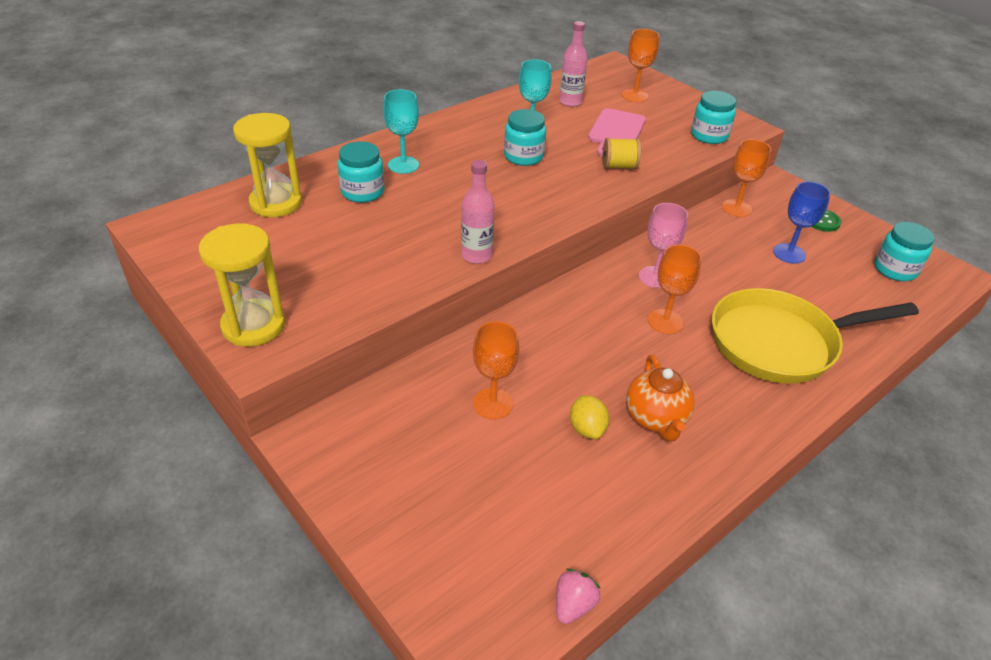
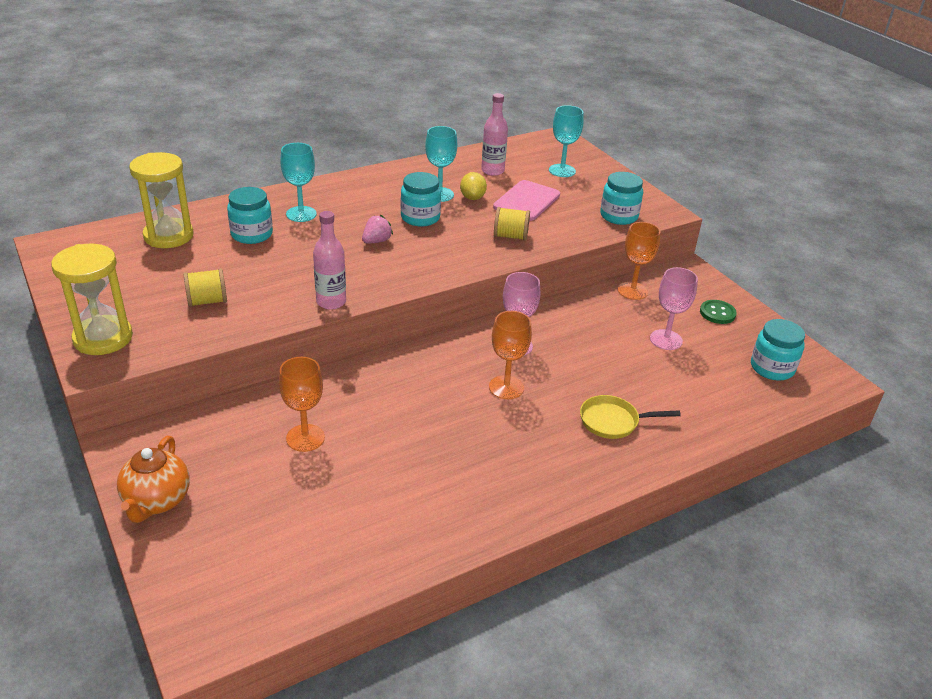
camera: 10 degrees right, 5 degrees down
(348, 270) = (207, 301): none -> yellow spool
(573, 605) = (300, 616): pink strawberry -> pink strawberry (376, 241)
(587, 429) = (383, 472): yellow lemon -> yellow lemon (472, 198)
(635, 95) = (562, 170): orange goblet -> turquoise goblet
(655, 419) = (454, 472): orange teapot -> orange teapot (157, 501)
(780, 343) = (613, 421): yellow pan -> yellow pan, size x0.47
(789, 253) = (666, 340): blue goblet -> pink goblet

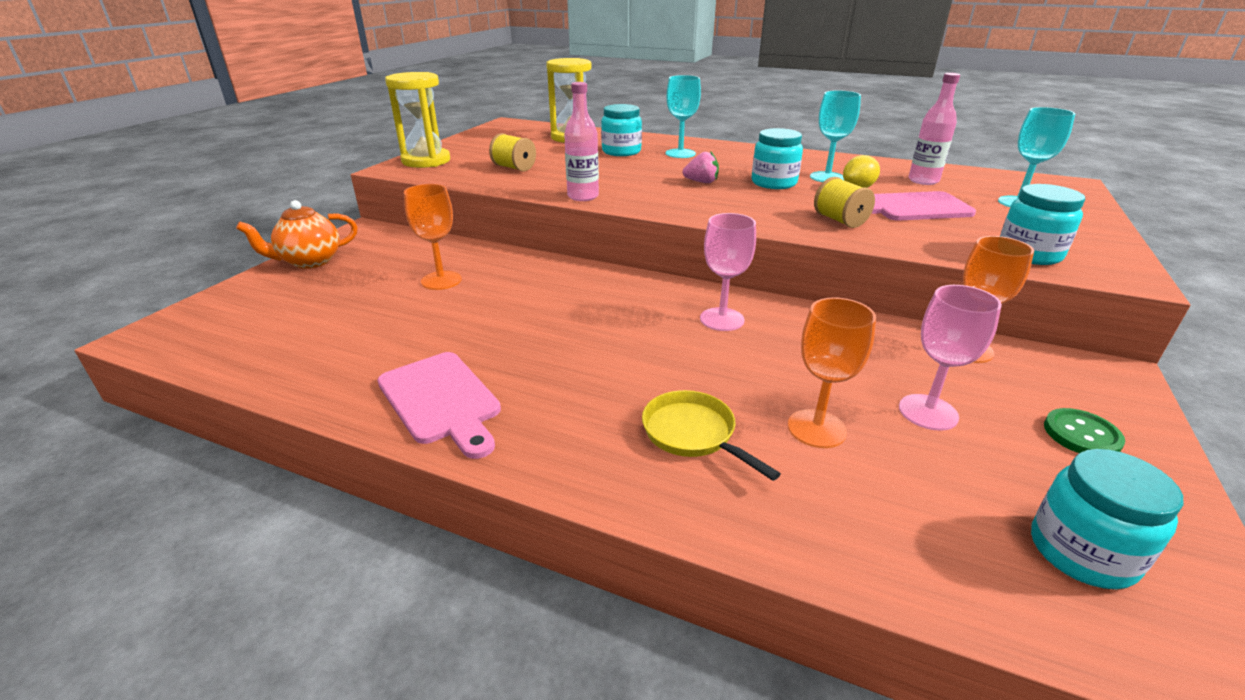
camera: 55 degrees right, 5 degrees down
(486, 502) = (441, 401): none -> pink cutting board
(506, 387) = (645, 340): orange goblet -> orange goblet (816, 428)

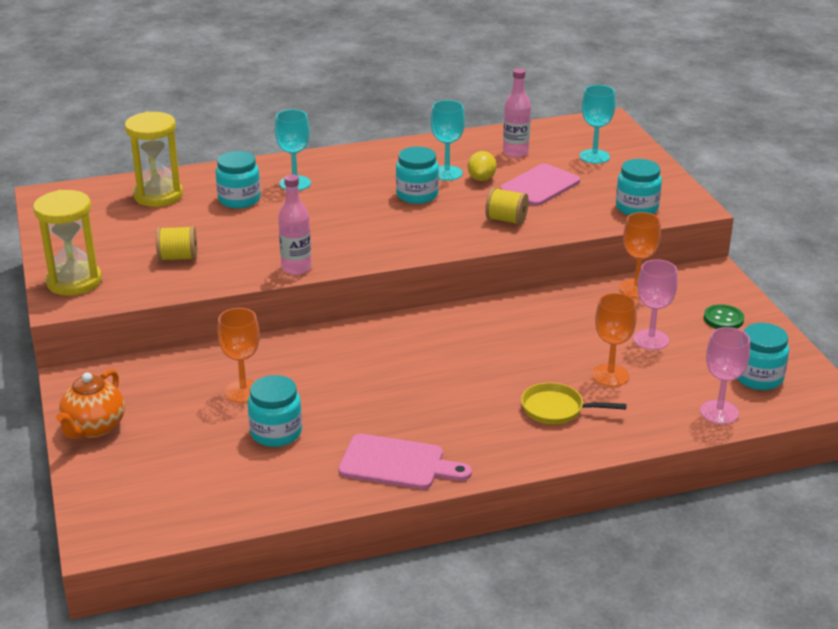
camera: 40 degrees left, 0 degrees up
(403, 320) = (276, 433): none -> turquoise jar
(701, 182) = (363, 215): pink strawberry -> none
(722, 319) = (484, 331): pink goblet -> pink goblet (719, 412)

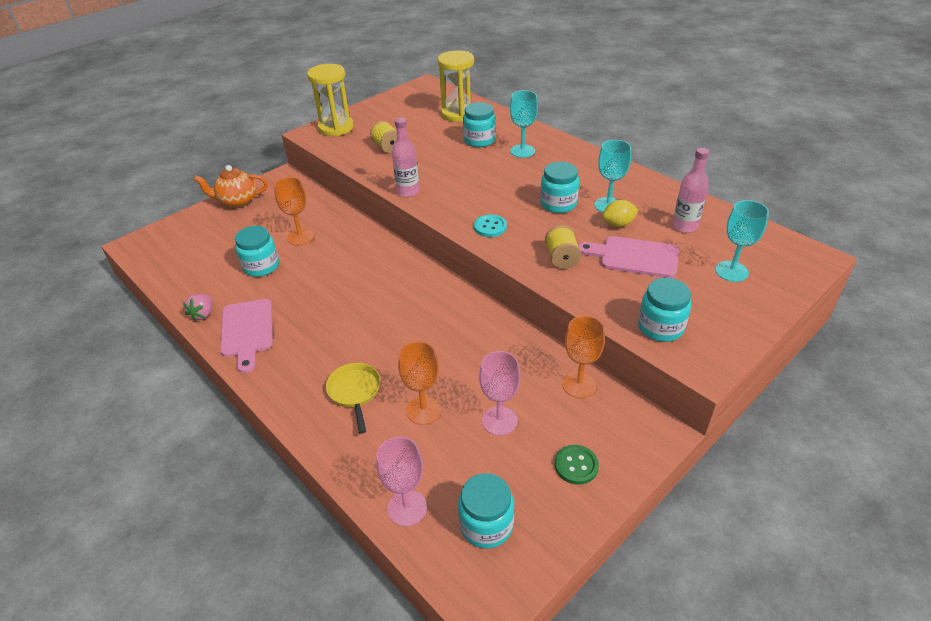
camera: 65 degrees right, 10 degrees up
(333, 493) = (203, 314): none -> pink strawberry
(418, 240) = (490, 227): none -> turquoise button

